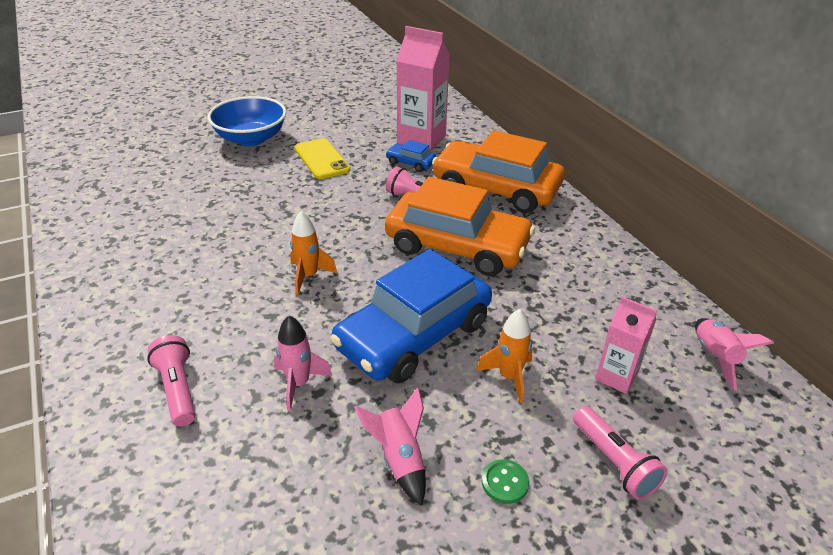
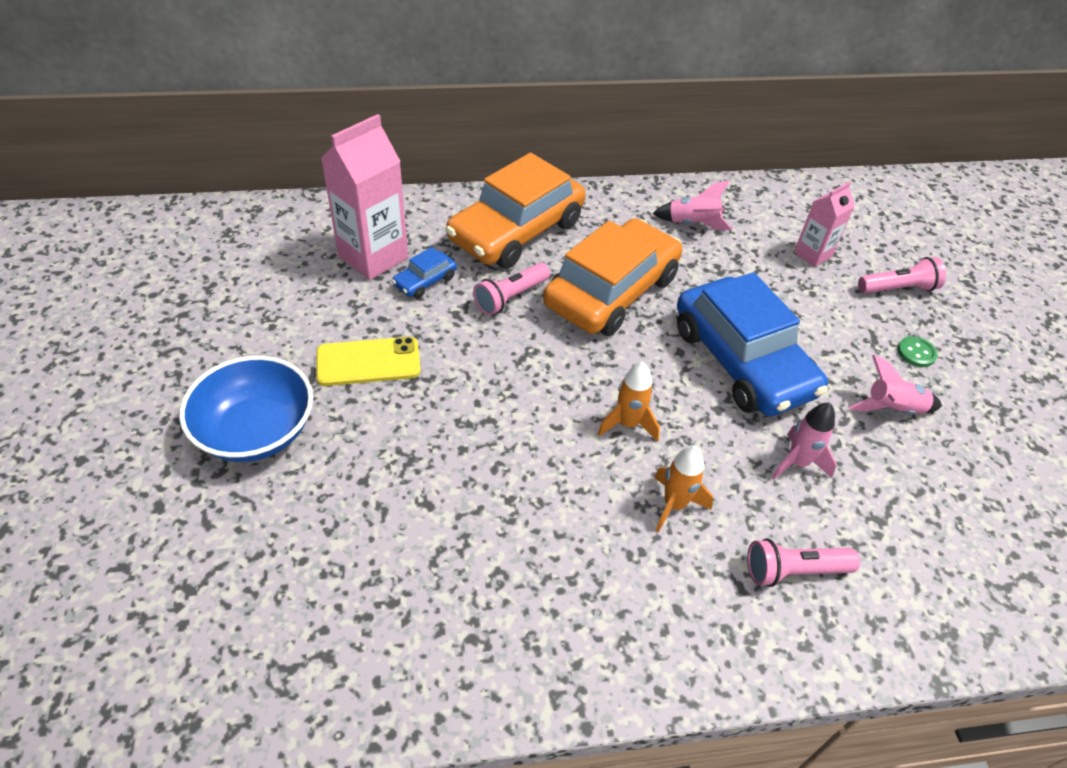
camera: 75 degrees left, 10 degrees up
(509, 377) = (806, 314): orange rocket -> orange rocket (674, 505)
(715, 357) = (798, 197): pink rocket -> pink rocket (692, 224)

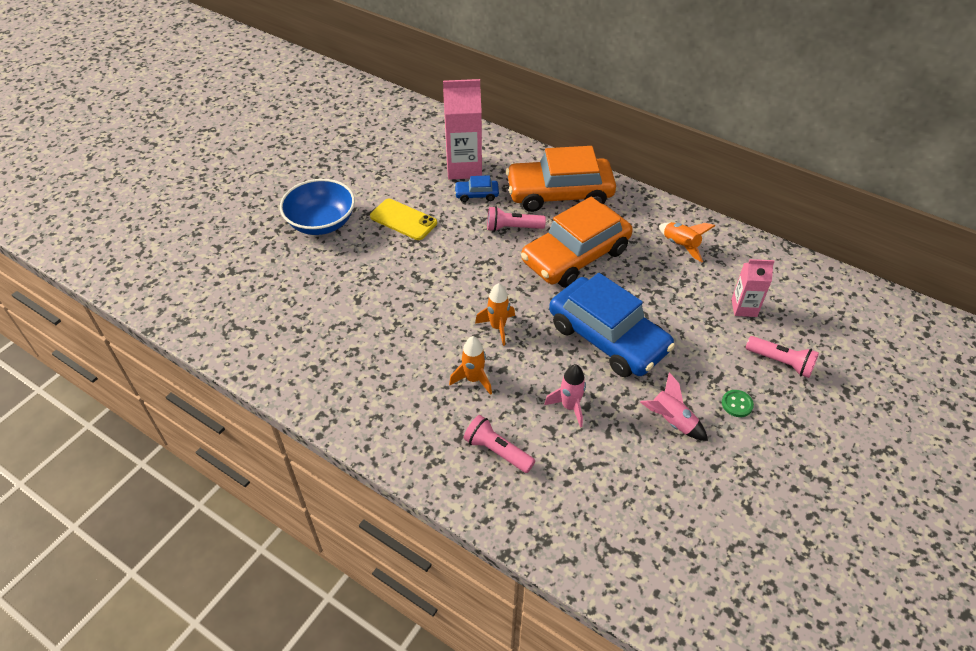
camera: 45 degrees right, 0 degrees up
(611, 291) = (575, 256): orange car -> orange car turned 150 degrees clockwise
(692, 224) = (680, 246): pink rocket -> orange rocket
(742, 361) = (608, 337): blue car -> blue car turned 60 degrees counterclockwise

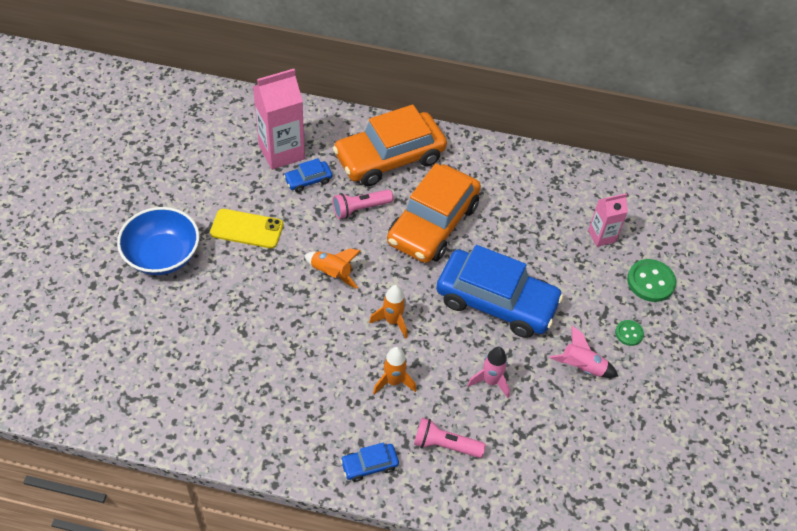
camera: 25 degrees left, 5 degrees up
(415, 446) = (369, 465): none -> blue car
(680, 246) = (524, 186): orange rocket -> orange rocket (331, 273)
(781, 362) = (650, 282): pink flashlight -> green button

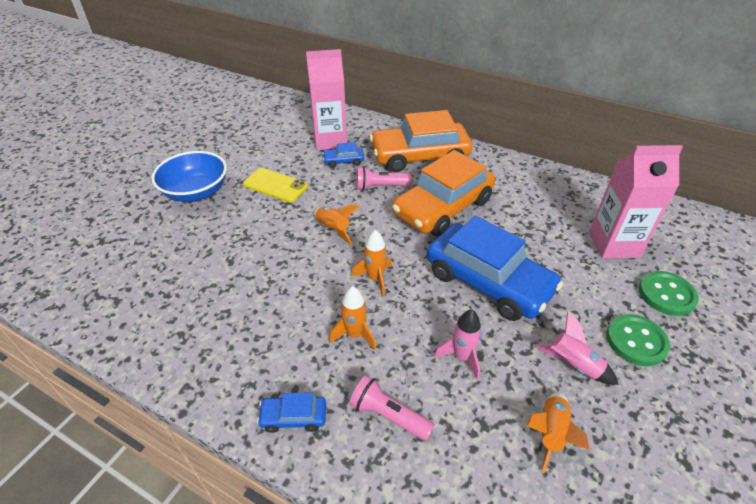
camera: 20 degrees right, 10 degrees down
(572, 428) = (550, 433): none -> orange rocket
(602, 236) = (613, 245): pink carton -> pink carton, size x1.74
(629, 333) = (636, 341): green button -> green button, size x1.76

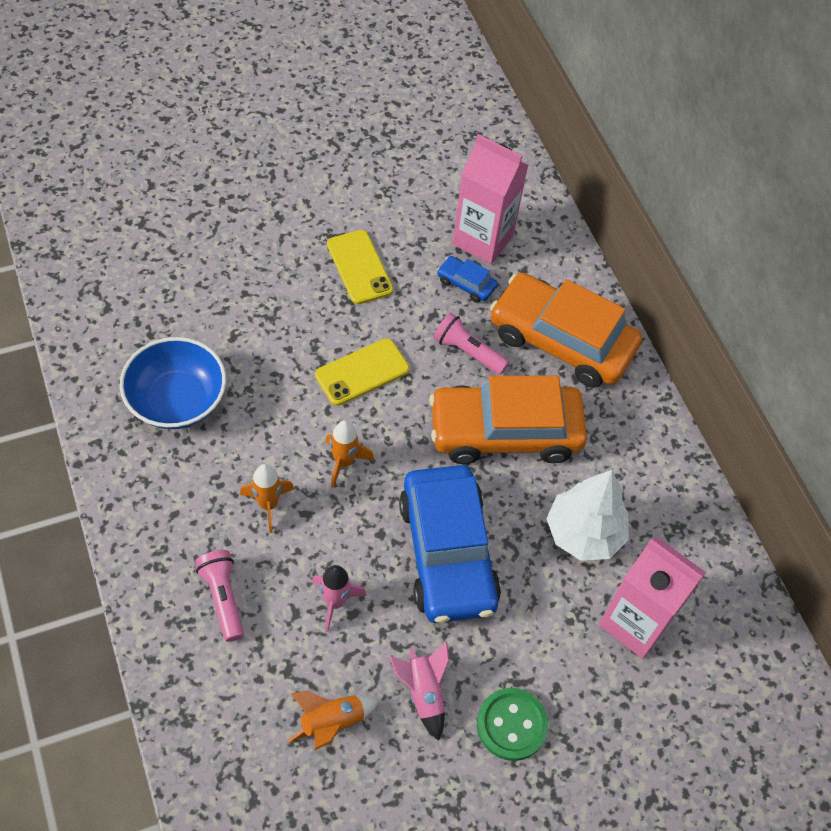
camera: 35 degrees right, 15 degrees up
(196, 192) = (273, 218): blue bowl -> blue bowl (177, 400)
(293, 417) = (152, 537): blue car -> none
(333, 229) = (362, 372): orange rocket -> yellow phone
(538, 224) = (584, 533): none -> white tree
(666, 294) = (610, 714): green button -> none

